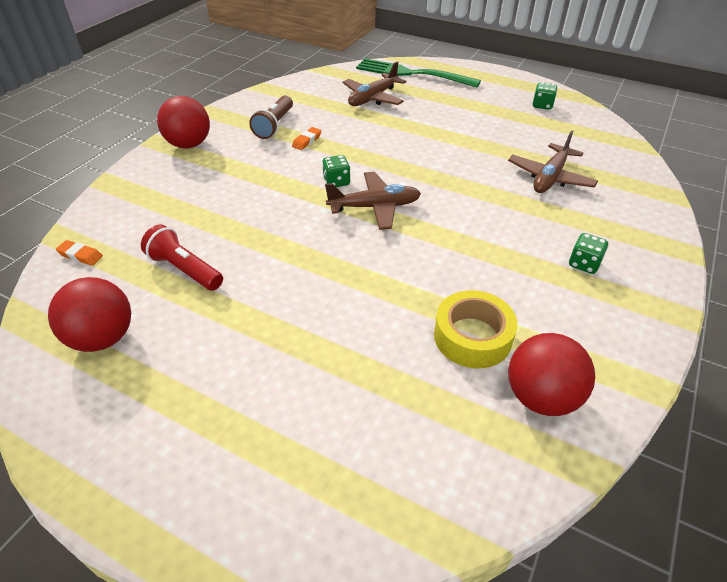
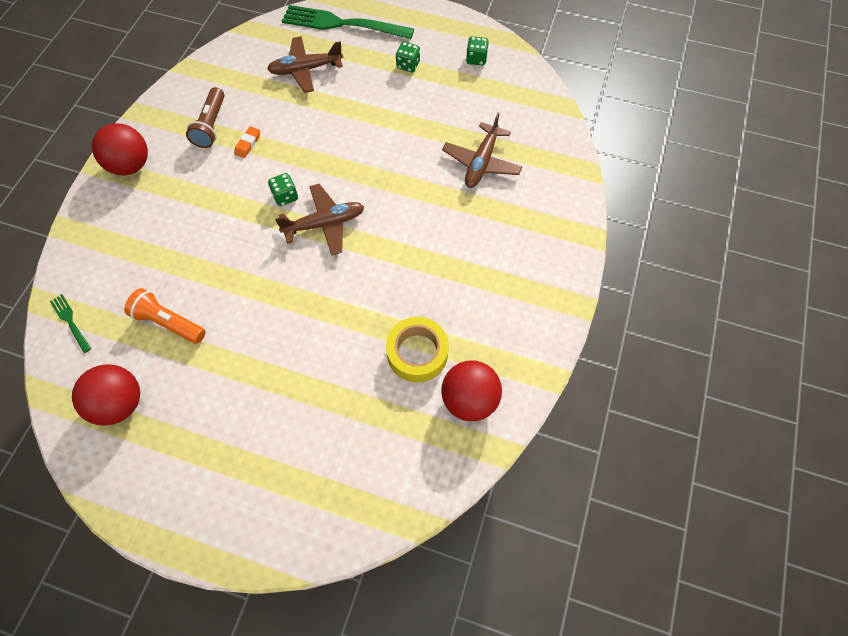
camera: 10 degrees left, 20 degrees up
(80, 255) = (70, 321): orange eraser -> green fork
(184, 270) = (169, 323): red flashlight -> orange flashlight
(373, 98) = (305, 70): brown plane -> brown plane turned 45 degrees clockwise
(584, 264) = (506, 263): green dice -> green dice (408, 65)

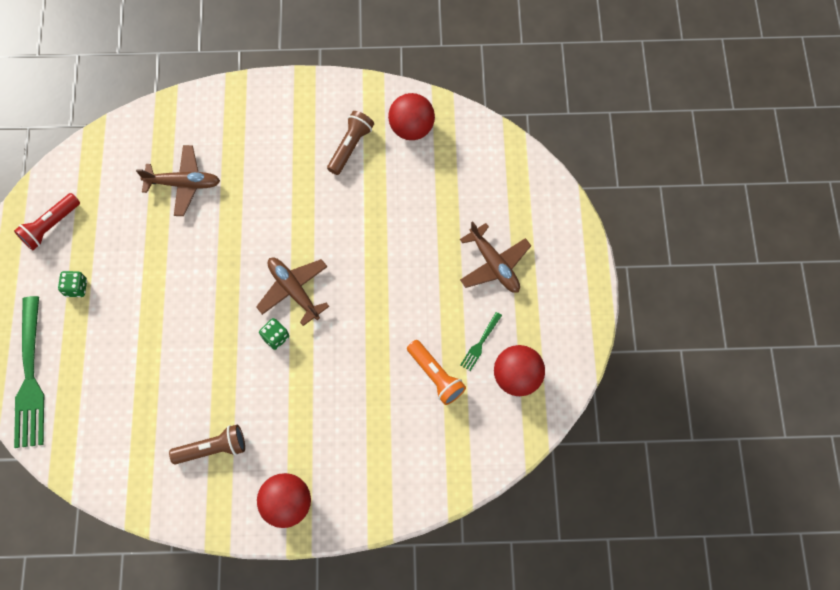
camera: 110 degrees left, 5 degrees up
(70, 321) = (467, 460): green fork -> green fork (480, 343)
(169, 323) = (436, 376): orange flashlight -> orange flashlight turned 45 degrees counterclockwise
(248, 144) = (225, 400): orange eraser -> none
(305, 70) = (109, 387): brown plane -> brown plane (494, 264)
(417, 353) = (388, 175): yellow tape -> none
(468, 324) = (350, 146): none -> brown flashlight
(476, 59) = (51, 226): green dice -> red flashlight

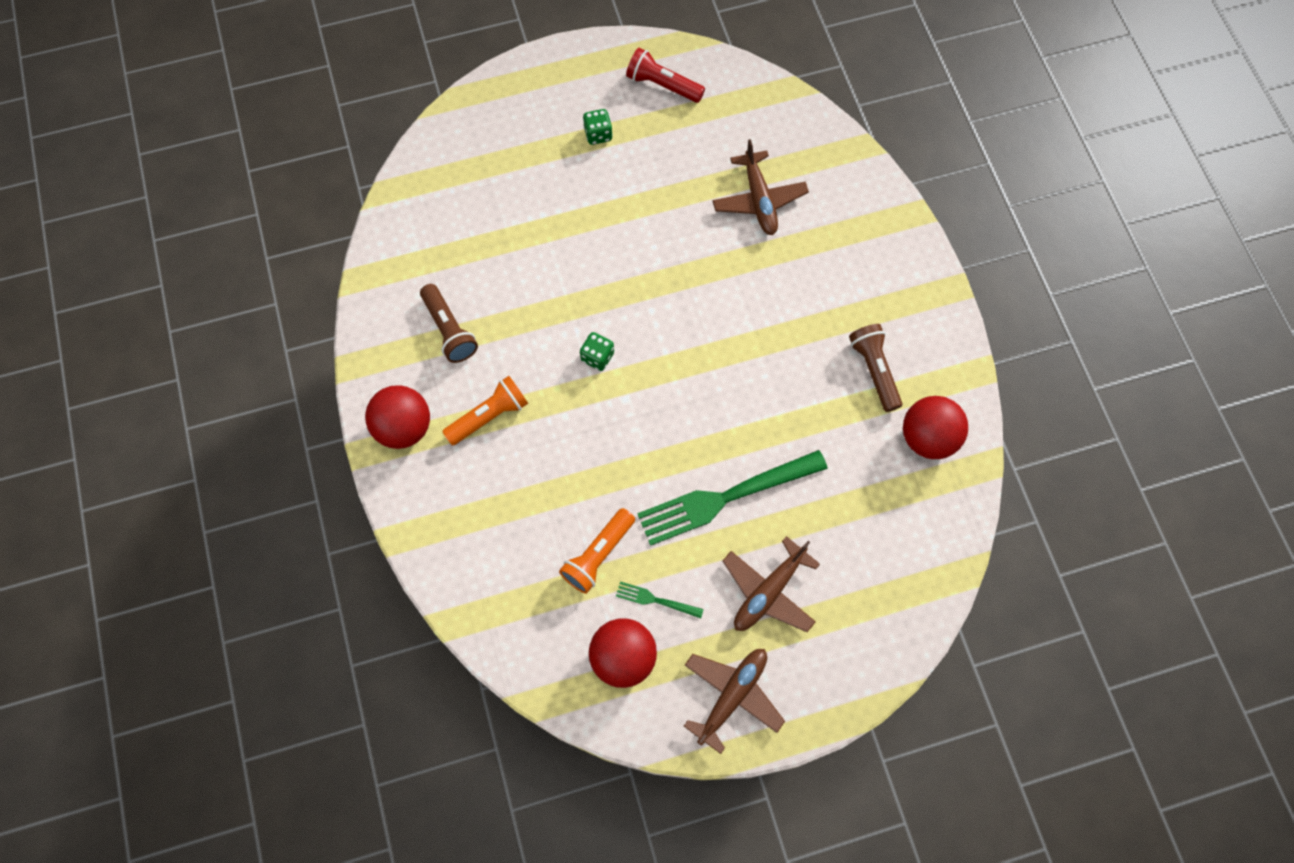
camera: 75 degrees right, 0 degrees up
(30, 377) = (485, 126): green fork -> green fork (725, 497)
(294, 290) = (661, 360): brown plane -> brown plane (732, 695)
(298, 432) = (489, 416): none -> orange flashlight
(350, 146) = (874, 370): brown flashlight -> brown flashlight turned 120 degrees counterclockwise

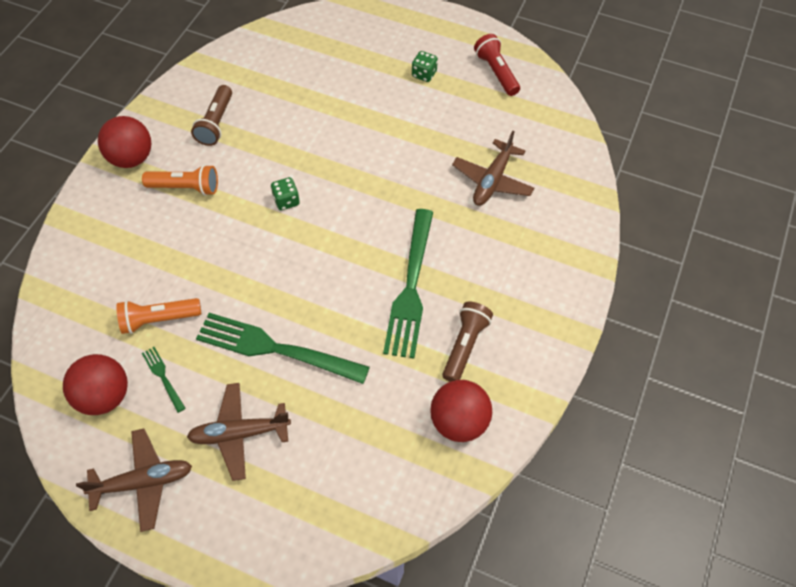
camera: 40 degrees right, 10 degrees down
(784, 354) = (411, 287): none -> green fork

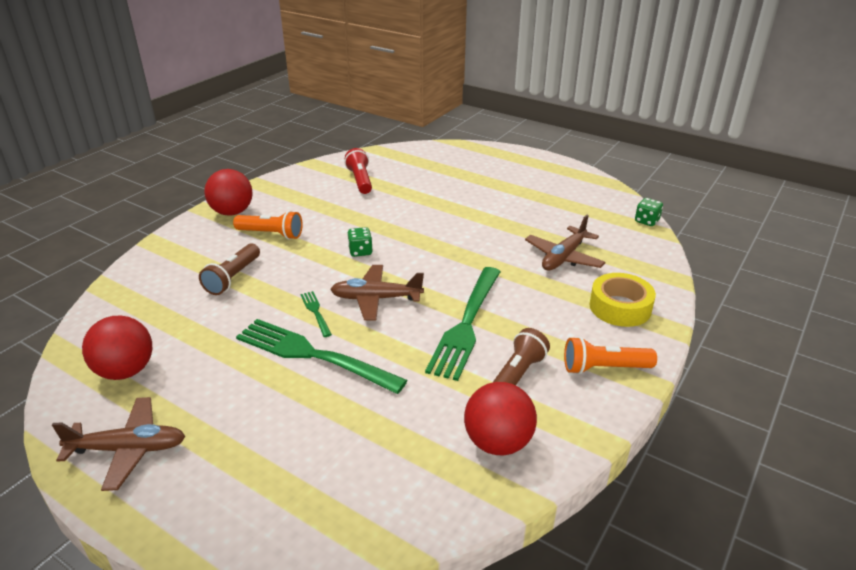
camera: 10 degrees right, 25 degrees down
(159, 319) = (206, 319): orange flashlight -> orange flashlight (604, 368)
(163, 377) = (190, 363): green fork -> green fork (315, 312)
(216, 123) = (314, 198): brown flashlight -> brown flashlight (233, 278)
(239, 433) = (249, 420): brown plane -> brown plane (376, 299)
(424, 74) = (509, 186): green dice -> green dice (646, 221)
(496, 72) = (576, 191): red flashlight -> red flashlight (360, 180)
(551, 243) = (620, 307): none -> yellow tape

